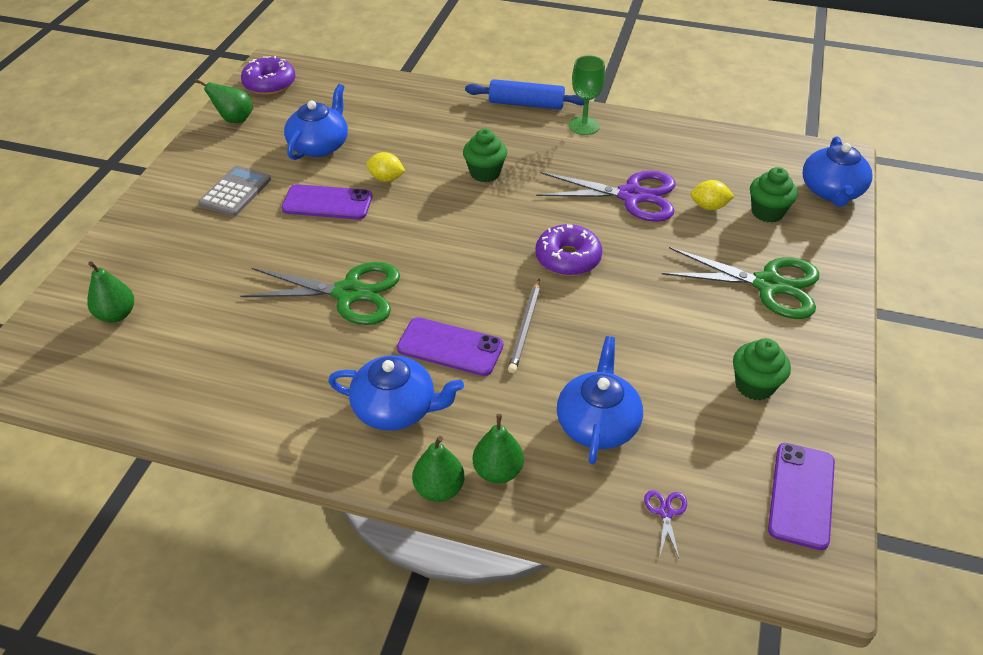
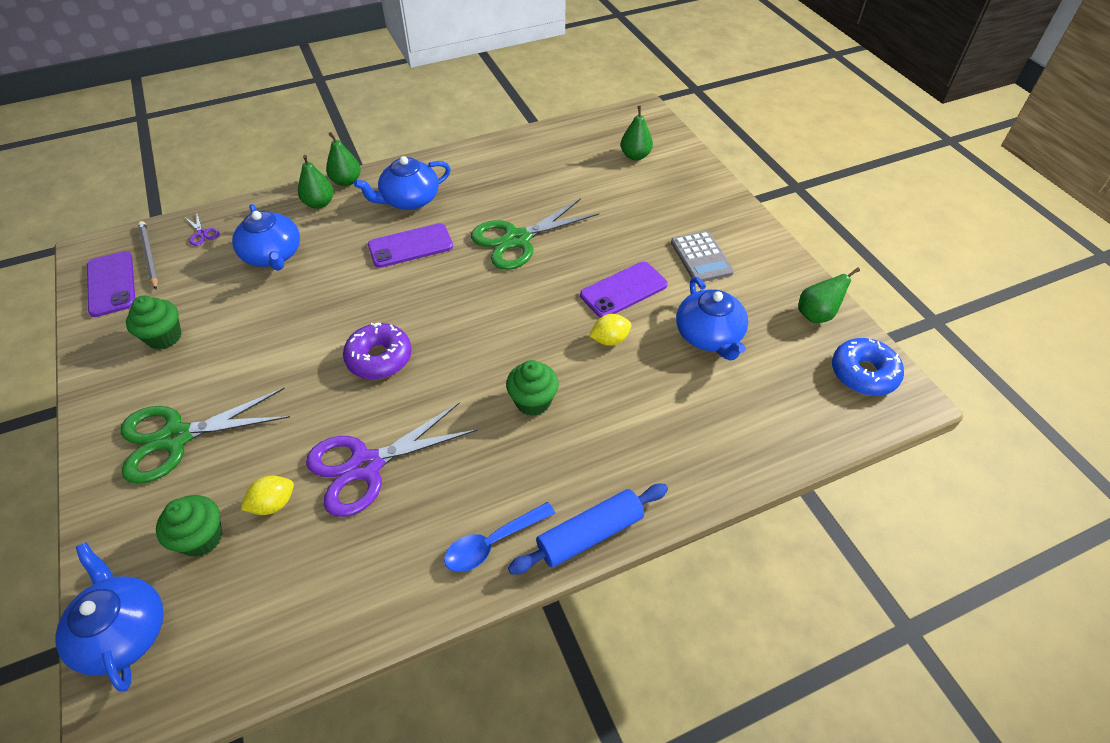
camera: 140 degrees right, 5 degrees up
(269, 84) = (863, 373): purple donut -> blue donut
(525, 328) = (369, 285): grey pencil -> grey pencil (149, 256)
(584, 126) = (492, 543): green goblet -> blue spoon

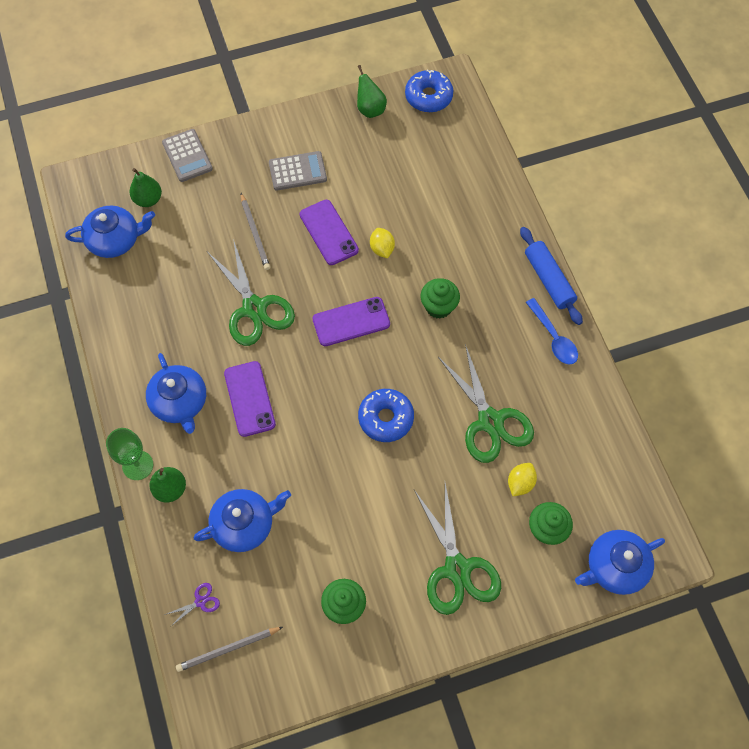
camera: 85 degrees left, 15 degrees up
(111, 284) = (265, 677): purple phone -> purple phone (351, 322)
(273, 504) = (520, 483): yellow lemon -> yellow lemon turned 60 degrees clockwise
(346, 181) = (137, 465): green pear -> green goblet
(366, 465) = (490, 421): purple scissors -> green scissors
(379, 358) = (386, 418): purple donut -> blue donut
(610, 231) = (255, 233): none -> grey pencil
(695, 175) = (187, 156): none -> grey calculator
(709, 336) = (384, 182): blue teapot -> blue teapot (115, 240)

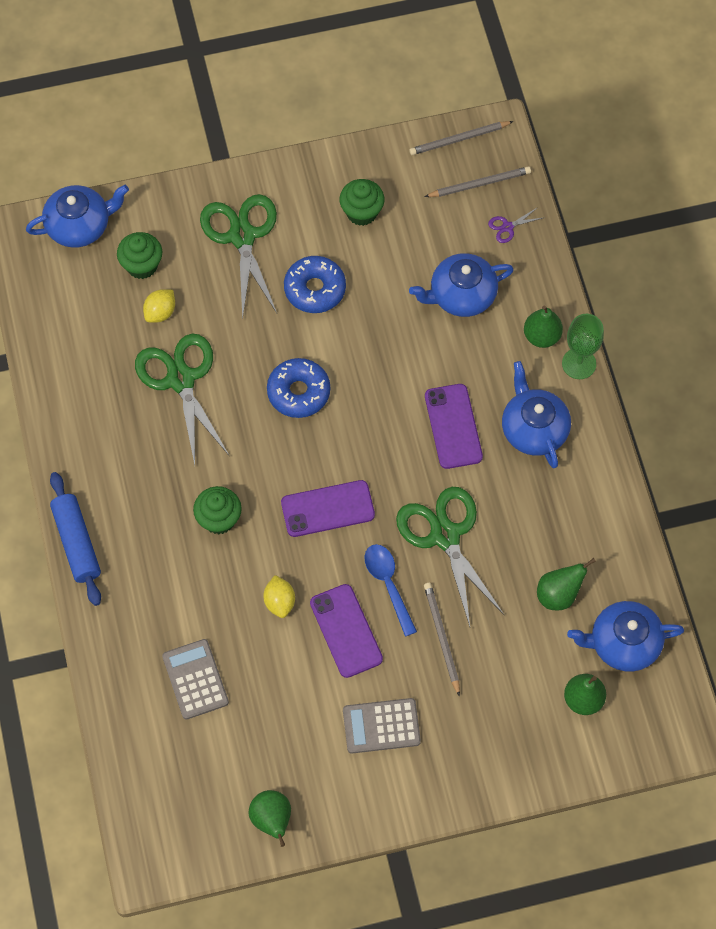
camera: 175 degrees left, 0 degrees up
(163, 271) = (559, 594): none -> green pear
(187, 156) = (532, 763): grey calculator -> grey calculator (195, 679)
(250, 702) = (459, 139): none -> grey pencil
(428, 96) = (186, 835): blue donut -> blue donut (315, 289)
(554, 338) = (87, 469): blue spoon -> blue spoon (388, 584)

